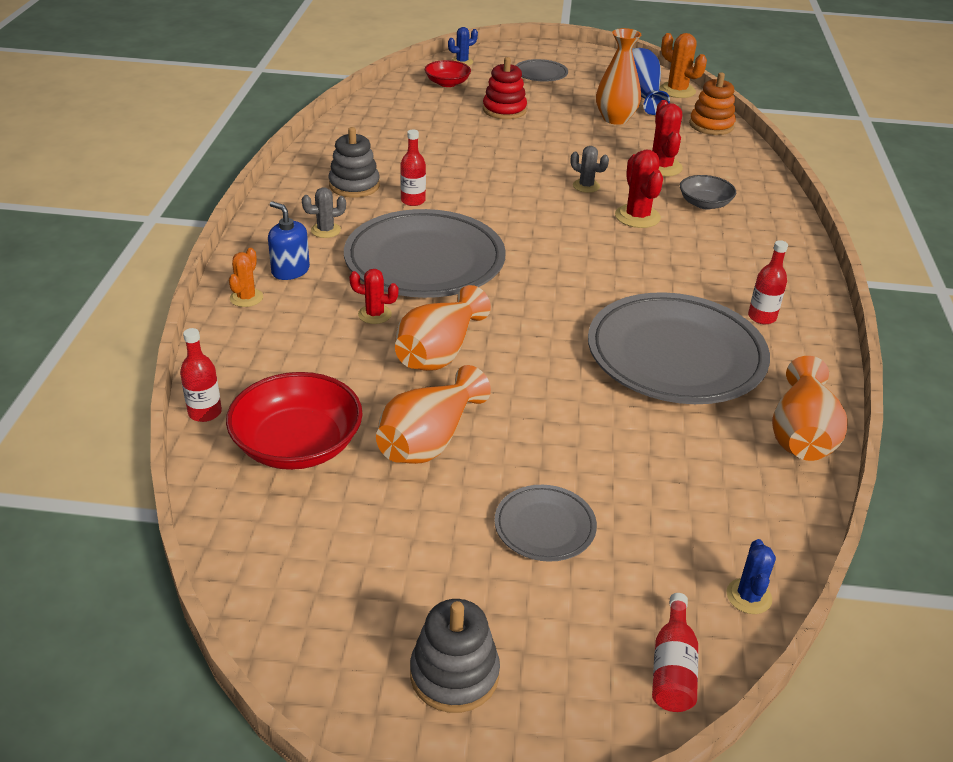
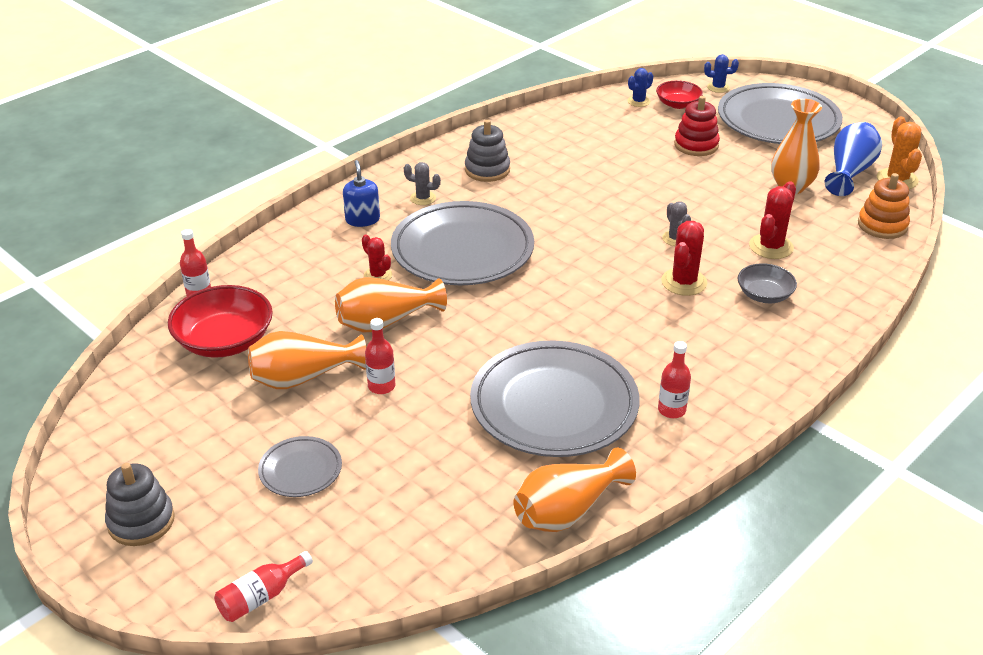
camera: 40 degrees right, 0 degrees up
(246, 298) = (312, 228): orange cactus -> none
(413, 201) = (515, 198): red bottle -> red bottle (381, 386)
(540, 74) = (778, 121): grey plate -> grey plate, size x2.15
(748, 596) = (367, 588): blue cactus -> blue cactus (638, 101)

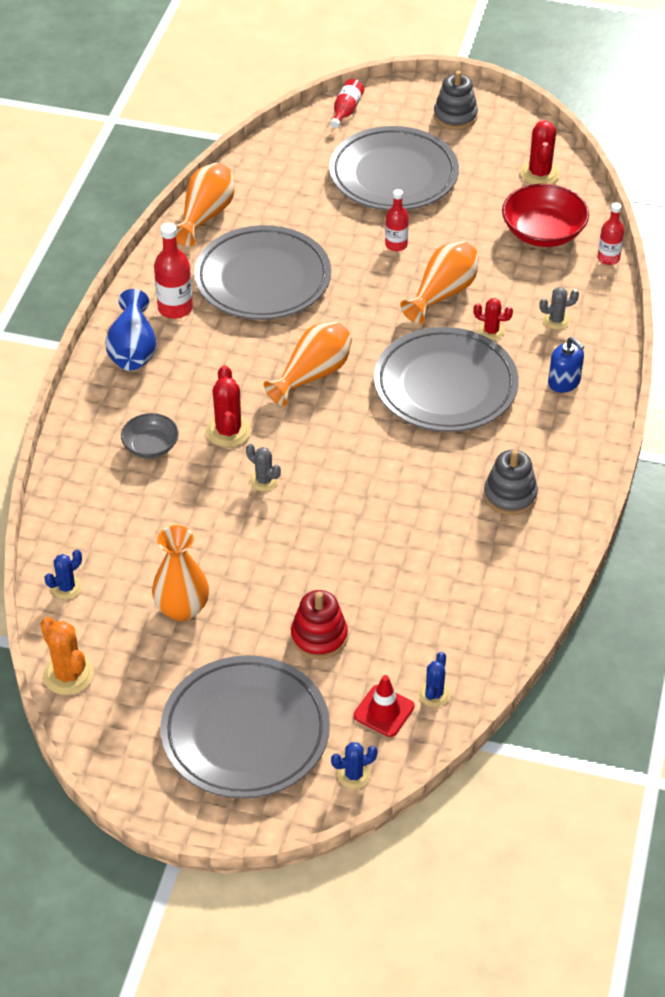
camera: 150 degrees right, 10 degrees up
(300, 470) = (393, 175): grey plate -> grey plate, size x2.15
(303, 378) = (456, 229): orange vase -> orange vase (312, 375)
(423, 198) = (536, 430): grey cactus -> grey cactus (556, 320)
(671, 410) = (175, 308): red bottle -> red bottle, size x1.51
(678, 104) = (384, 711): red bowl -> red traffic cone
(771, 247) = (168, 508): red cactus -> red cactus (539, 173)
(849, 172) = (126, 664): blue vase -> blue vase (133, 349)
(882, 225) = (66, 587): orange stacking toy -> blue cactus

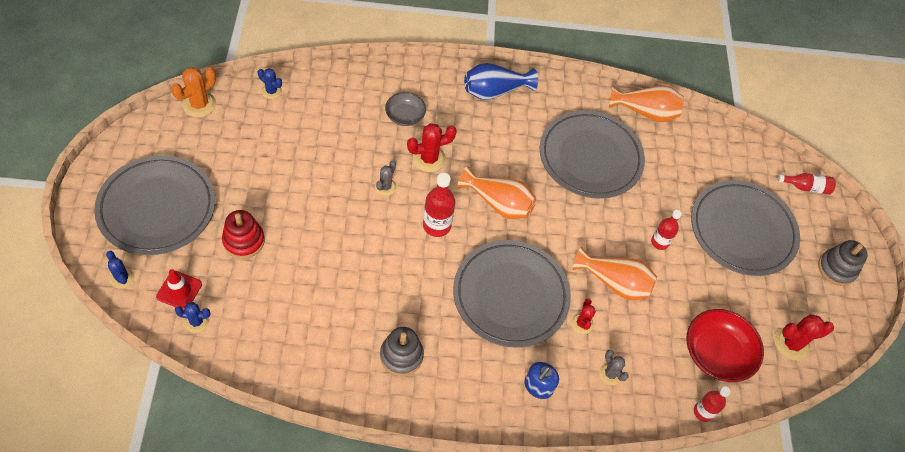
camera: 70 degrees right, 10 degrees up
(175, 308) = (542, 109): red bottle -> red bottle (436, 225)
(182, 608) = (260, 156): orange vase -> none

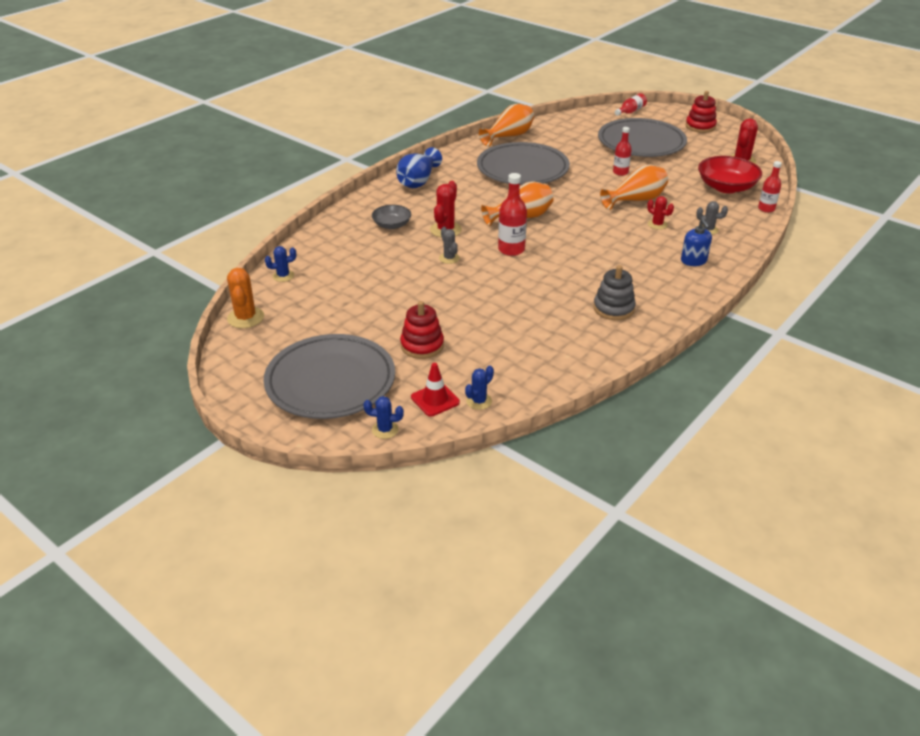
camera: 45 degrees left, 20 degrees down
(510, 296) = (606, 243): grey plate -> none
(836, 268) = (700, 126): grey stacking toy -> red stacking toy

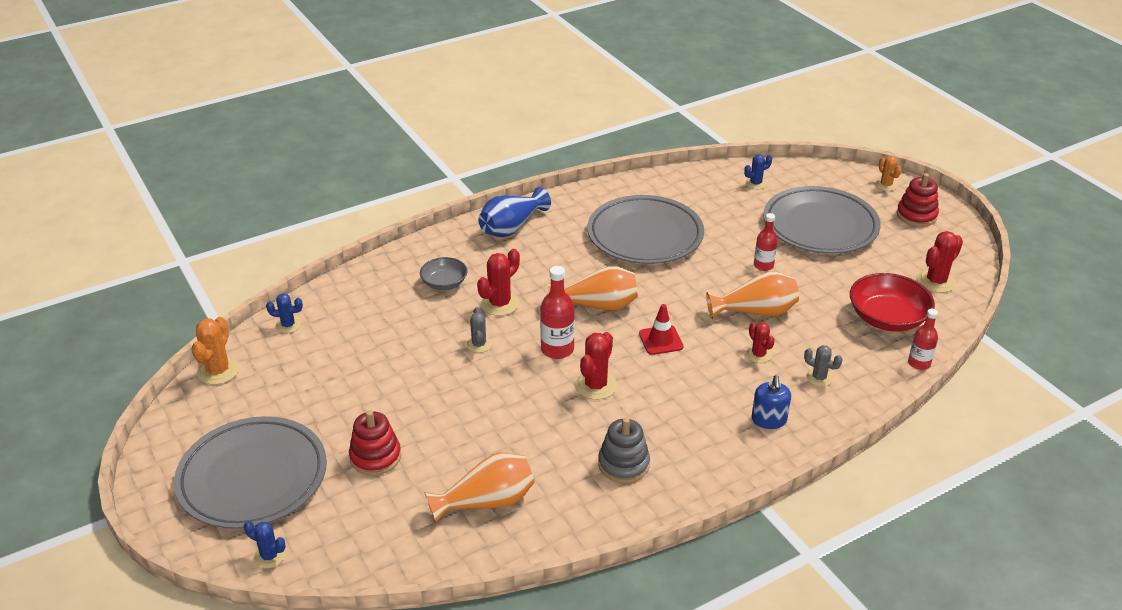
camera: 20 degrees right, 0 degrees up
(435, 400) = (345, 533): red traffic cone -> red traffic cone (661, 340)
(479, 401) = (389, 549): blue cactus -> blue cactus (755, 183)
(509, 136) = (659, 183): orange vase -> orange vase (486, 502)
(556, 265) = (596, 385): none -> red cactus
(630, 111) = (838, 174): red bottle -> none
(667, 113) = (886, 185): none -> orange cactus

